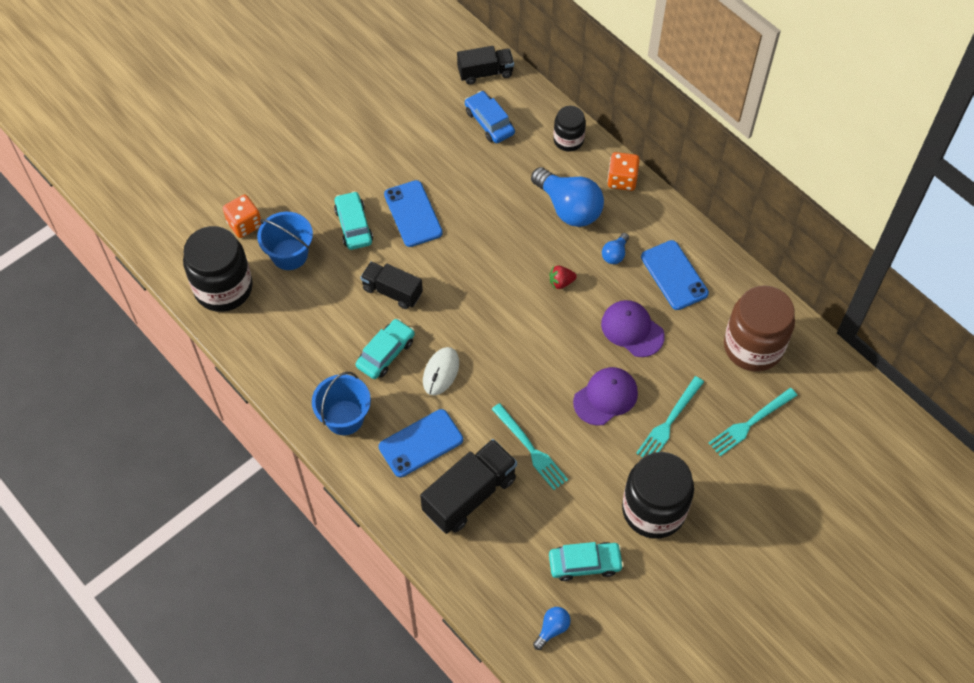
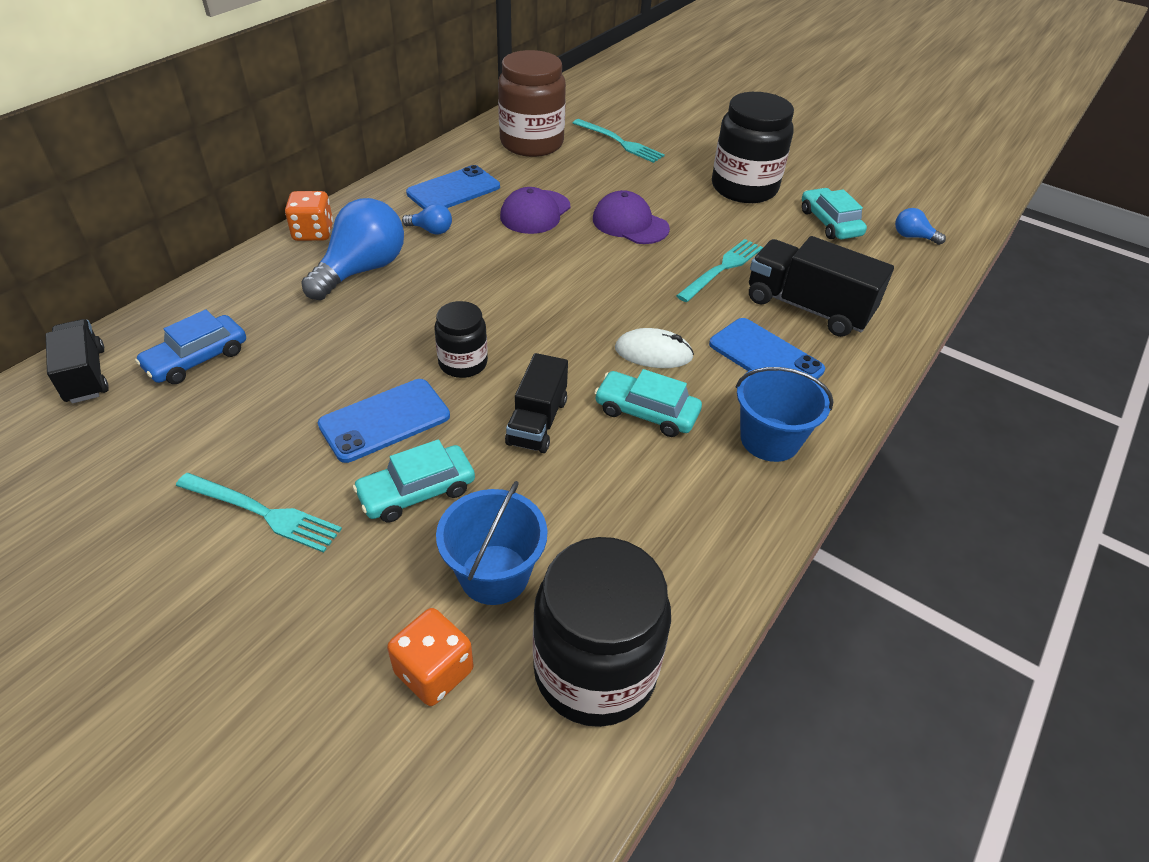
camera: 105 degrees left, 15 degrees down
(561, 282) = (482, 266): red strawberry -> none
(568, 140) = (241, 280): black jar -> black jar (463, 363)
(669, 421) = (640, 184): turquoise fork -> turquoise fork (262, 512)

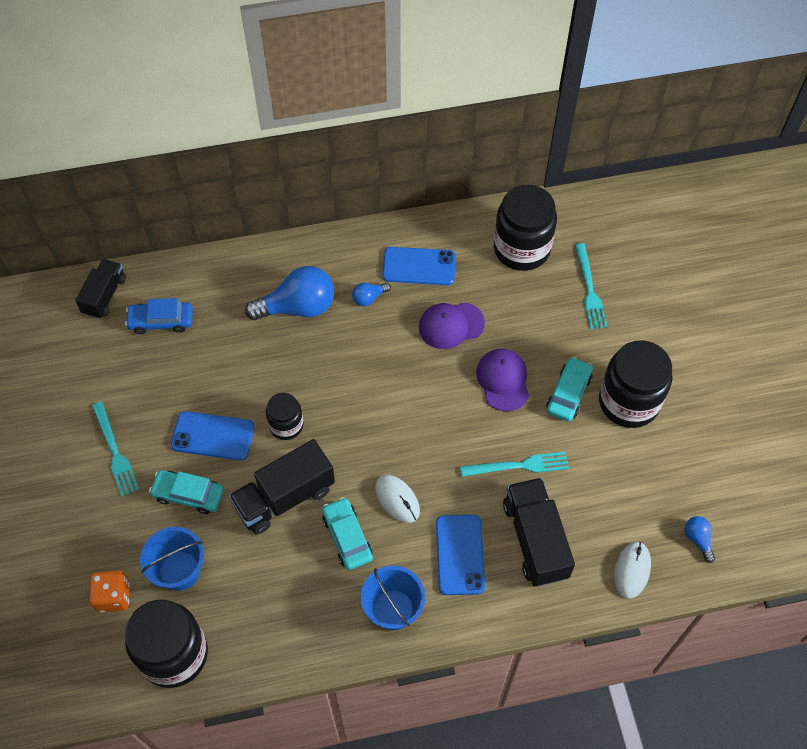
camera: 45 degrees right, 15 degrees up
(313, 233) = (298, 252): orange dice -> none
(431, 230) = (369, 298): blue light bulb -> blue light bulb turned 90 degrees clockwise
(531, 143) = (521, 249): brown jar -> black jar
(537, 422) = (285, 497): black truck -> black truck, size x1.54
(830, 223) = (650, 481): turquoise car -> turquoise car (568, 393)
(903, 282) = (632, 570): none -> white mouse

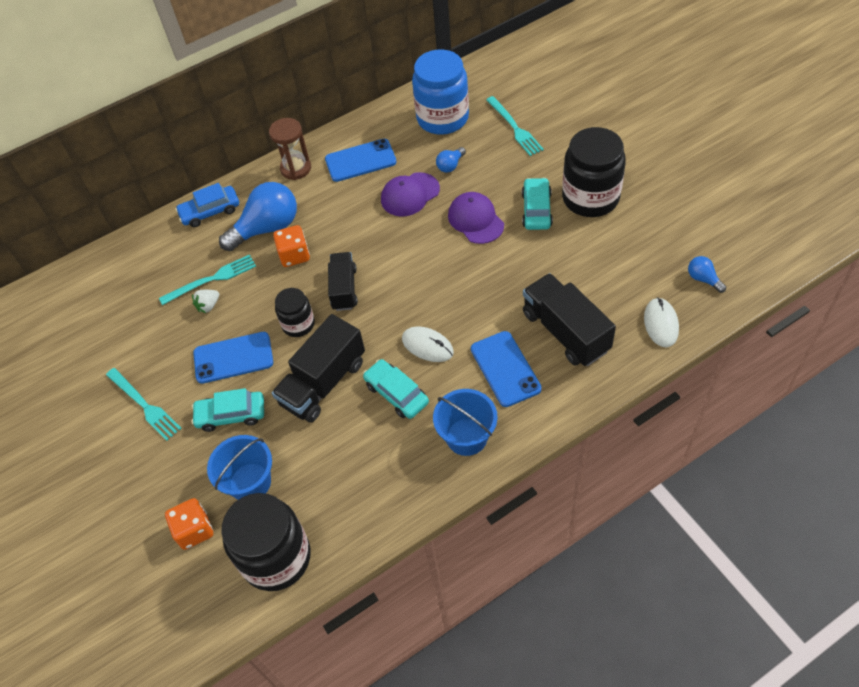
camera: 15 degrees left, 5 degrees down
(104, 296) = (81, 281): black truck -> black truck (344, 289)
(161, 321) = (144, 283): blue car -> blue car (210, 211)
(211, 371) = (208, 306): none -> white strawberry
(312, 348) = (294, 255): none -> orange dice
(352, 250) = (296, 168): none -> brown hourglass
(369, 298) = (327, 199): blue light bulb -> blue light bulb (450, 165)
(518, 466) = (521, 280): turquoise fork -> turquoise fork (211, 279)
(521, 249) = (442, 118): black jar -> blue jar

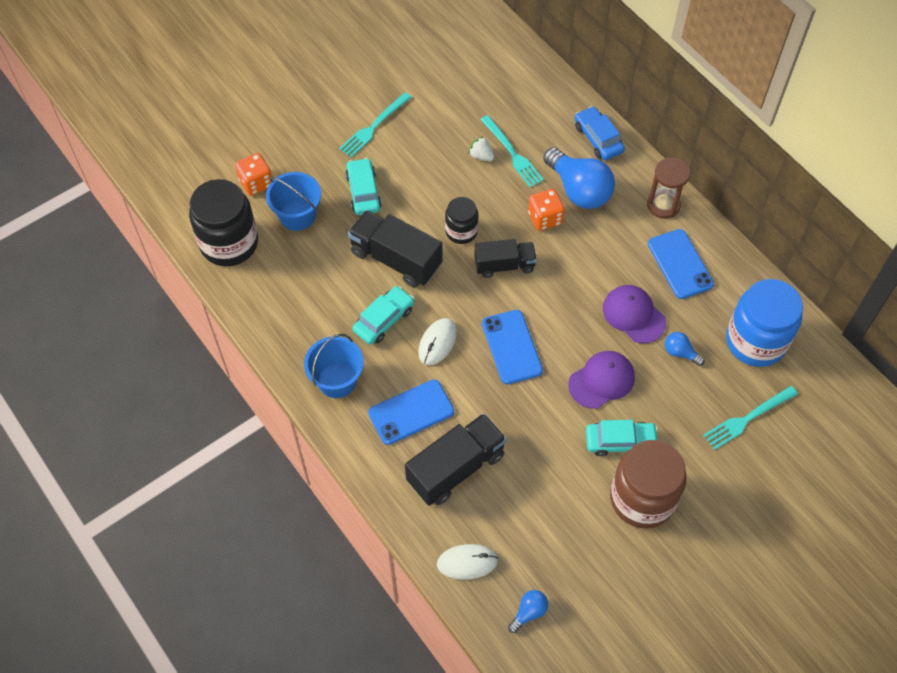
camera: 80 degrees right, 5 degrees up
(233, 358) = (423, 184): blue phone -> blue phone (511, 347)
(590, 198) = (642, 499): black jar -> brown jar

